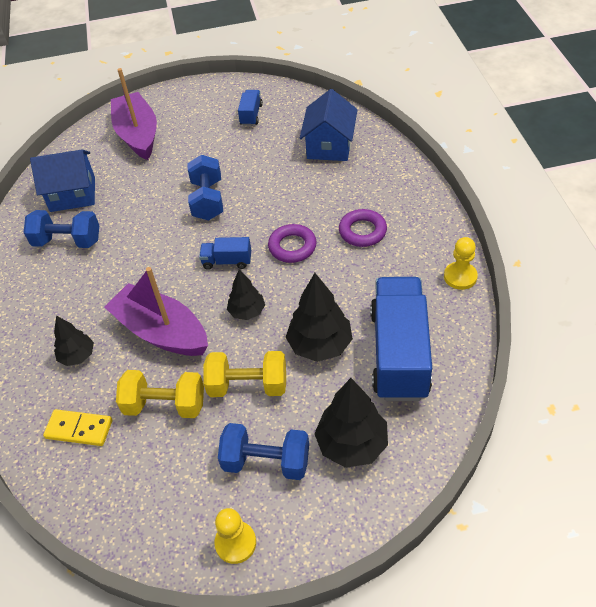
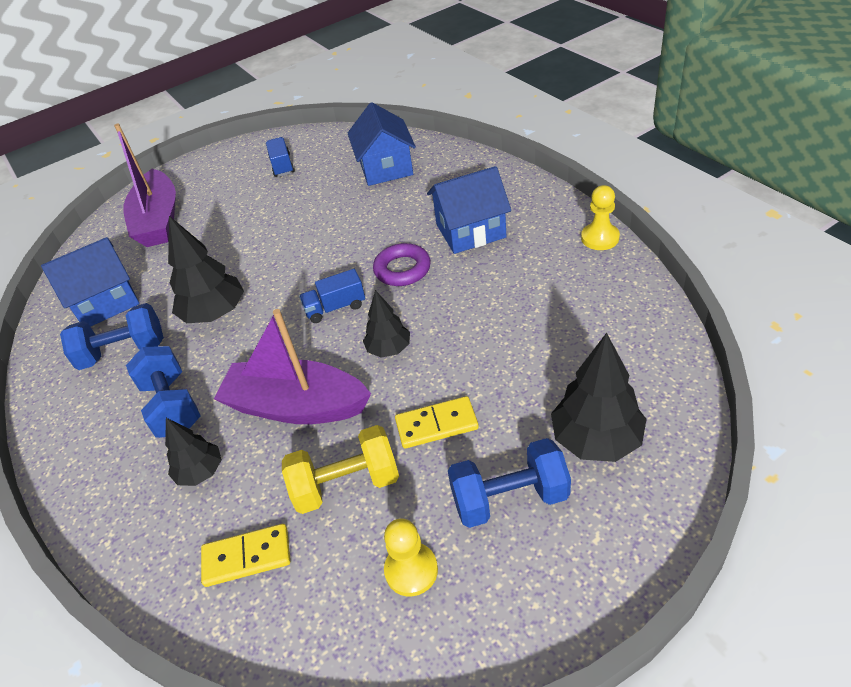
camera: 20 degrees left, 5 degrees down
(138, 135) = (158, 220): purple boat -> purple boat turned 150 degrees counterclockwise
(208, 200) = (278, 256): blue dumbbell -> blue dumbbell (172, 406)
(235, 543) = (530, 609): yellow pawn -> yellow pawn (411, 570)
(248, 385) = (436, 424): yellow dumbbell -> yellow domino
(320, 345) = (494, 353): black tree -> black tree (215, 314)
(362, 231) = (470, 231): purple ring -> blue house
(399, 353) = (586, 329): blue truck -> none

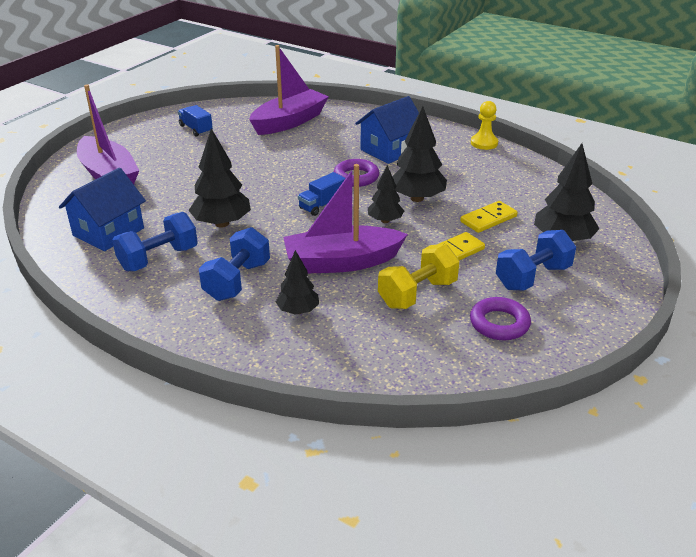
camera: 30 degrees left, 10 degrees down
(172, 406) = (237, 281): blue dumbbell -> blue dumbbell turned 75 degrees clockwise
(247, 557) = (378, 345): yellow domino -> yellow domino (488, 219)
(386, 167) = (289, 122): blue house -> purple boat
(411, 570) = (499, 323): yellow pawn -> purple ring
(451, 319) = (417, 198): none -> black tree

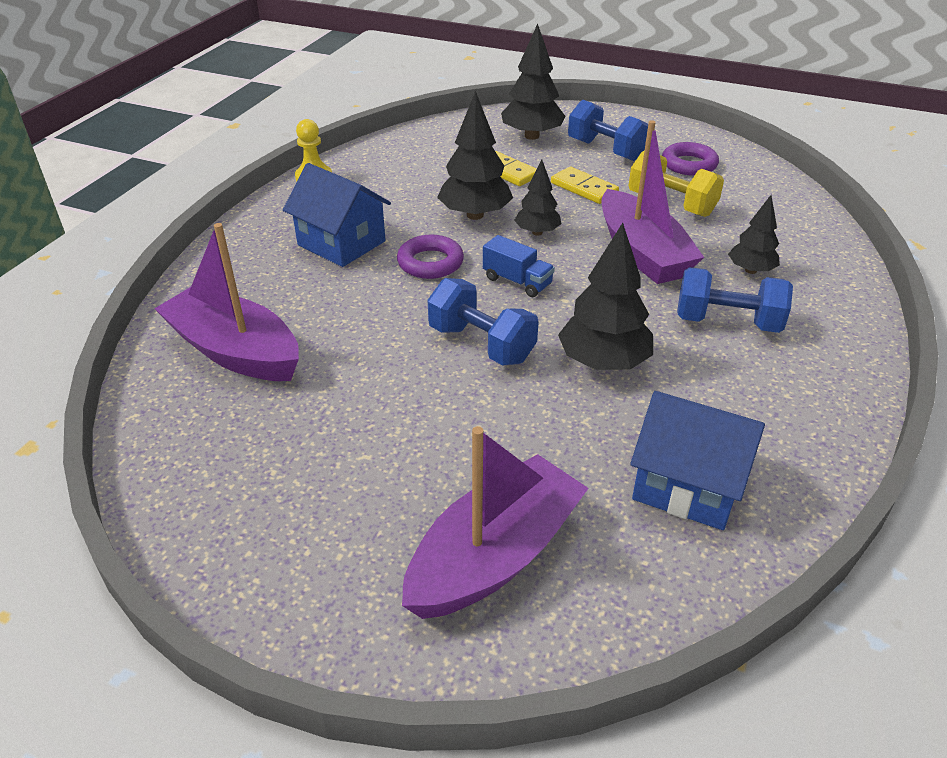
camera: 100 degrees left, 5 degrees up
(158, 258) = (724, 404): blue dumbbell -> blue dumbbell (481, 344)
(196, 129) = (265, 473): blue truck -> none

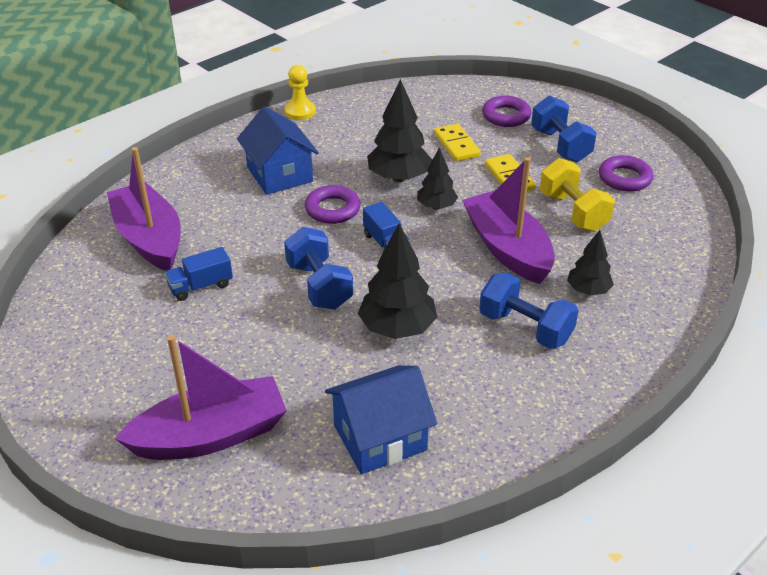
camera: 25 degrees right, 0 degrees up
(342, 385) = (201, 286): none -> blue truck
(532, 136) = (506, 116): black tree -> purple ring
(642, 253) = (507, 248): purple boat -> purple boat turned 150 degrees clockwise
(687, 485) = (380, 438): blue house -> blue house turned 75 degrees counterclockwise

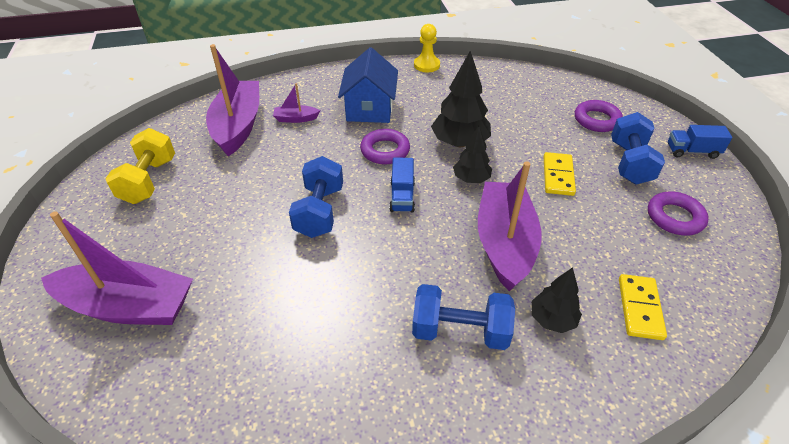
camera: 30 degrees right, 5 degrees up
(201, 286) = (237, 176): blue truck -> blue truck (692, 151)
(208, 210) = (296, 119): none -> purple boat
(380, 438) = (244, 379): blue house -> none
(397, 328) = (347, 278): black tree -> none
(457, 145) = (532, 131): yellow domino -> yellow domino (640, 308)
(525, 328) = (460, 331): blue dumbbell -> blue dumbbell turned 60 degrees counterclockwise
(573, 212) = (596, 232): yellow dumbbell -> yellow dumbbell (149, 181)

